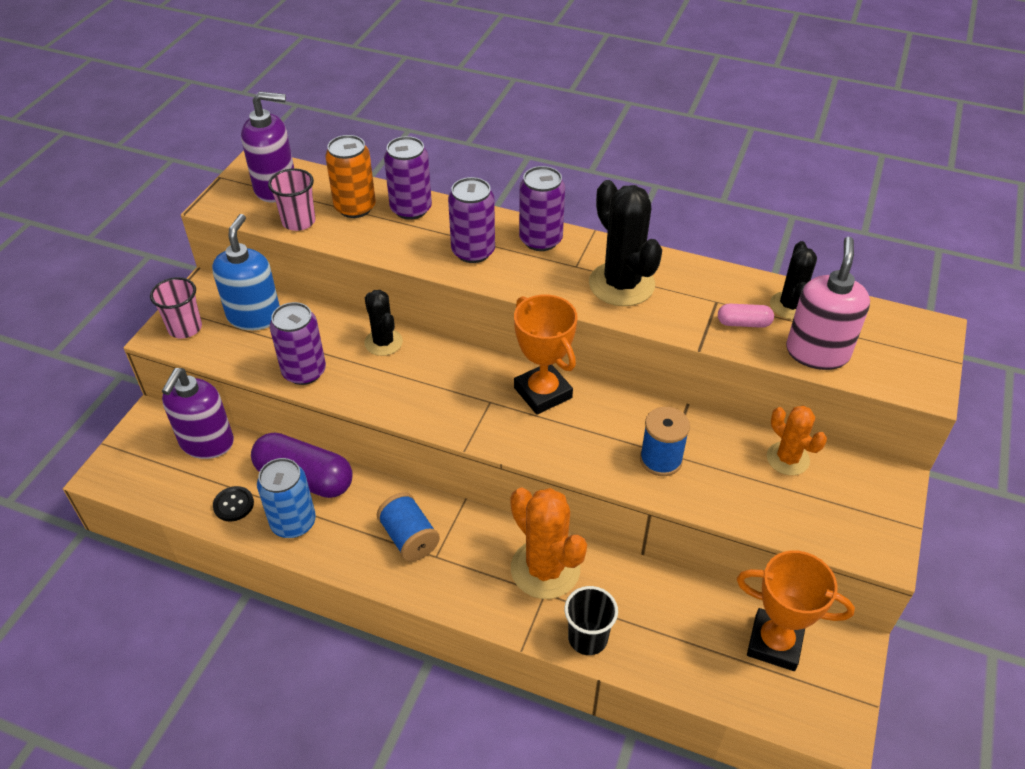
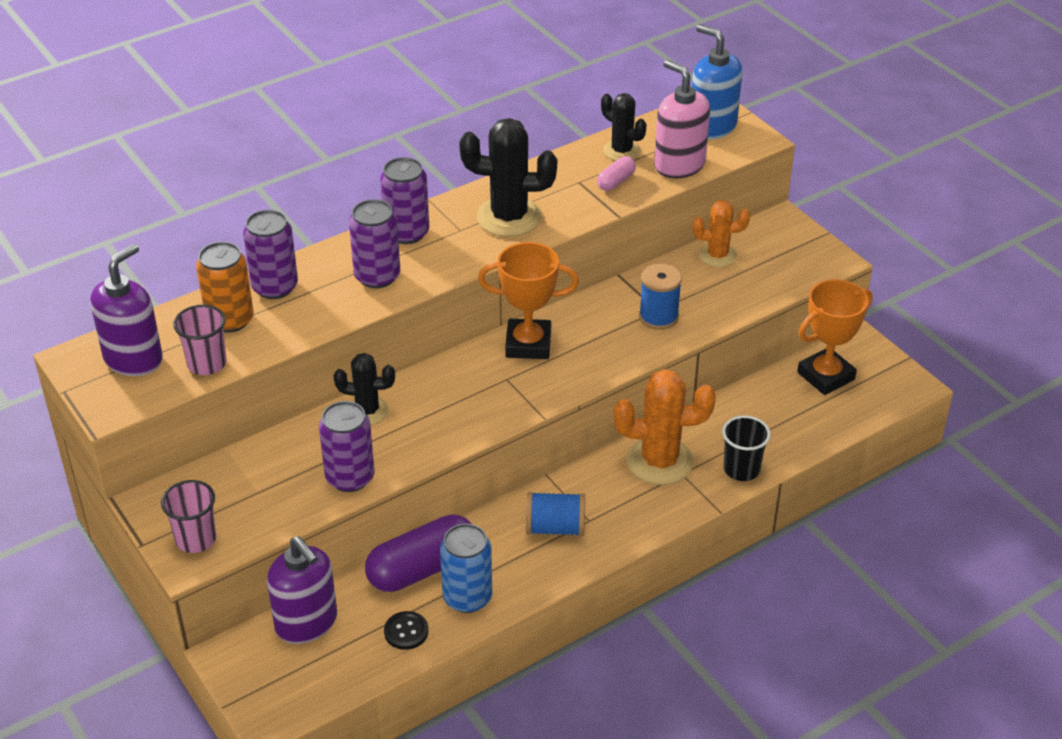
camera: 55 degrees left, 5 degrees down
(254, 316) = (234, 483): blue soap dispenser -> blue soap dispenser (712, 126)

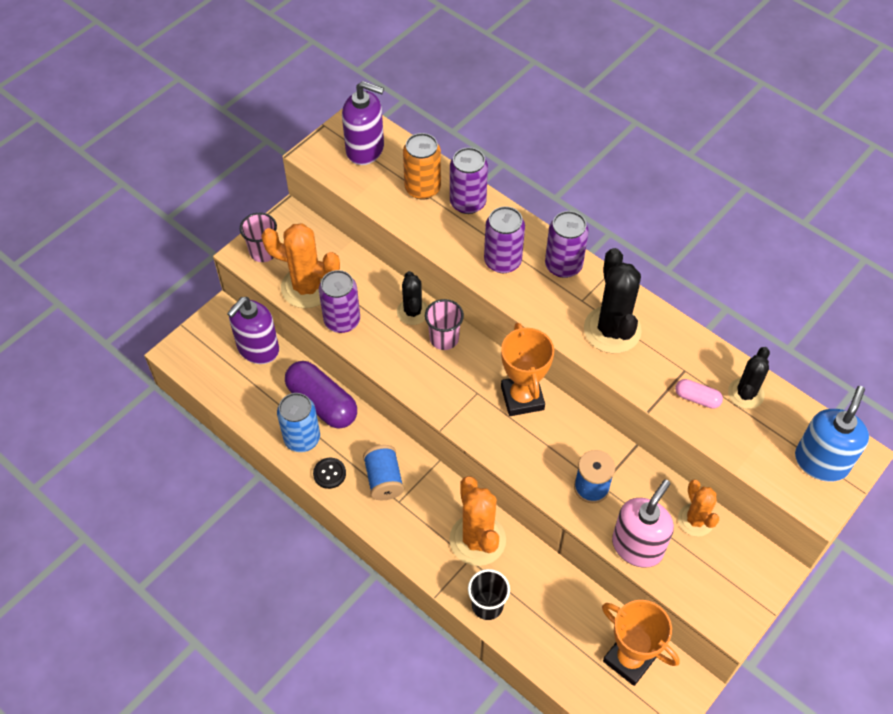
camera: 75 degrees right, 15 degrees up
(207, 363) = (372, 190): pink cup -> pink cup (444, 338)
(279, 503) = (307, 287): none -> orange cactus
(406, 631) = (263, 409): black button -> black button (329, 473)
(679, 165) = (745, 444): pink soap dispenser -> pink soap dispenser (637, 546)

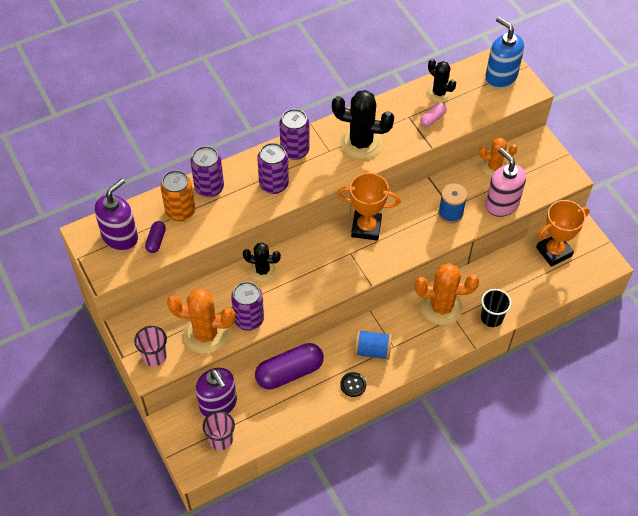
camera: 70 degrees left, 0 degrees up
(302, 438) = (315, 395): blue can -> none
(307, 287) = (205, 334): orange cactus -> orange cactus turned 60 degrees clockwise
(374, 181) = (156, 240): none -> purple capsule
(444, 338) = (295, 258): pink cup -> pink cup (221, 439)

